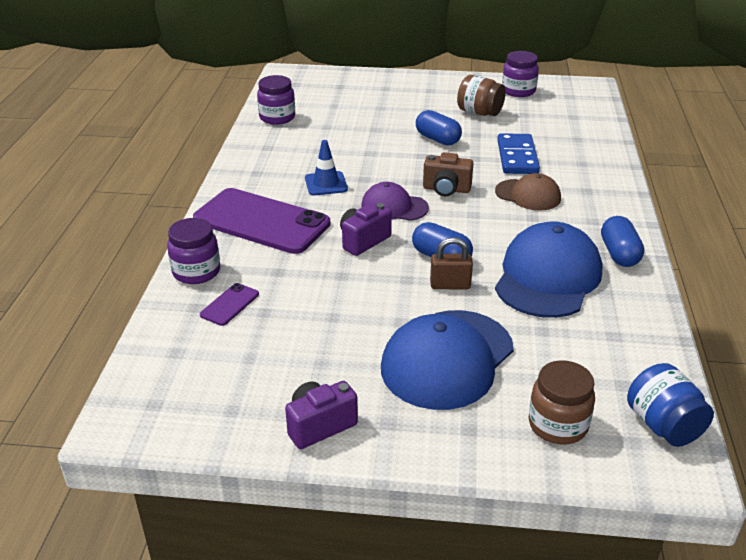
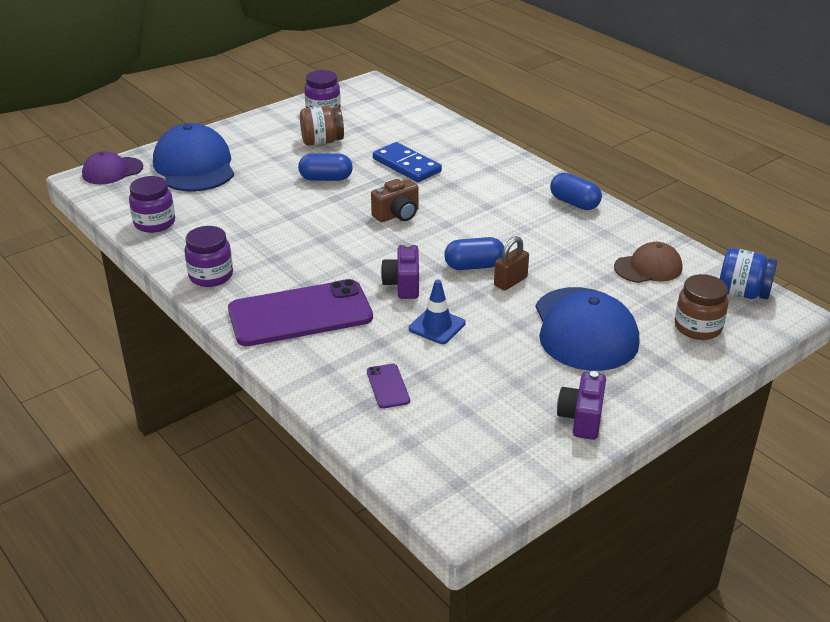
camera: 45 degrees left, 0 degrees up
(196, 272) = (318, 380): purple jar -> purple jar (211, 276)
(326, 184) = (299, 257): blue traffic cone -> blue traffic cone (437, 326)
(394, 207) = (382, 248): purple cap -> purple cap (112, 171)
(528, 195) = (459, 191): brown cap -> brown cap (648, 267)
(548, 277) = (558, 241): blue cap -> blue cap (194, 166)

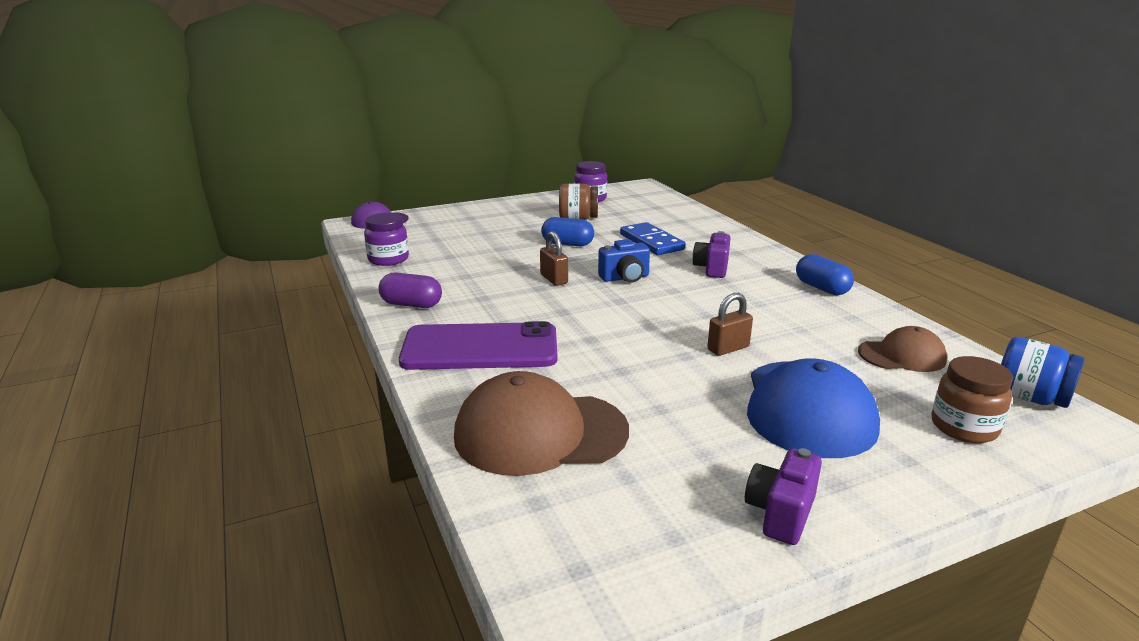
camera: 15 degrees right, 10 degrees down
(194, 166) = (452, 224): blue cap -> none
(211, 276) = (411, 304): purple jar -> purple capsule
(331, 226) = (554, 279): none -> brown padlock
(387, 386) = (540, 433): purple phone -> brown cap
(397, 215) = (625, 278): brown camera -> blue camera
(403, 285) = (604, 336): purple camera -> purple camera (712, 268)
(437, 326) = (626, 380): blue traffic cone -> none
(474, 266) = (690, 329): blue capsule -> none

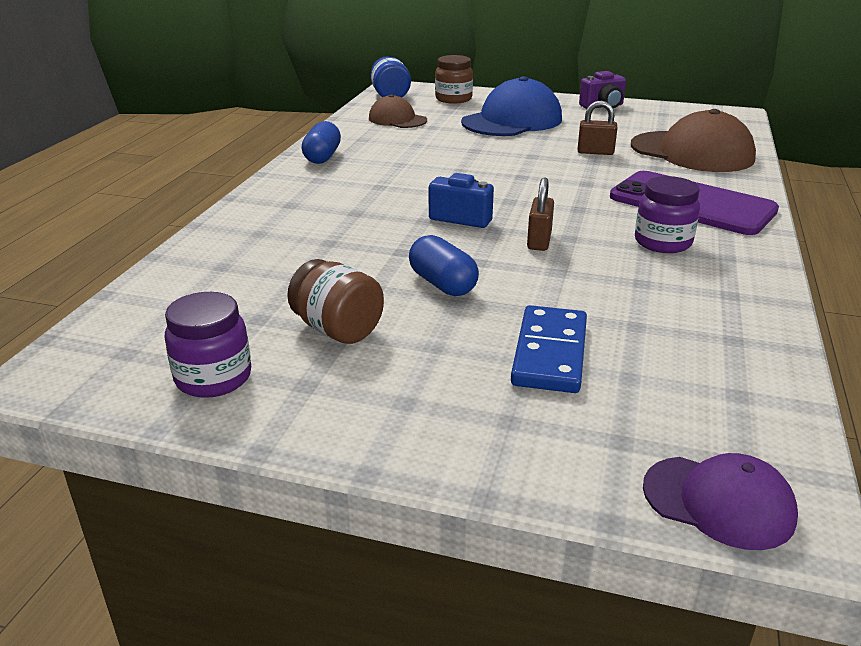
camera: 140 degrees left, 5 degrees up
(388, 259) = (741, 355): purple jar -> purple jar (662, 242)
(411, 304) = (738, 265): purple capsule -> none
(651, 242) = (339, 248): blue domino -> blue domino (550, 353)
(712, 268) = (359, 198): purple camera -> none
(728, 348) = (494, 150): brown padlock -> brown padlock (595, 152)

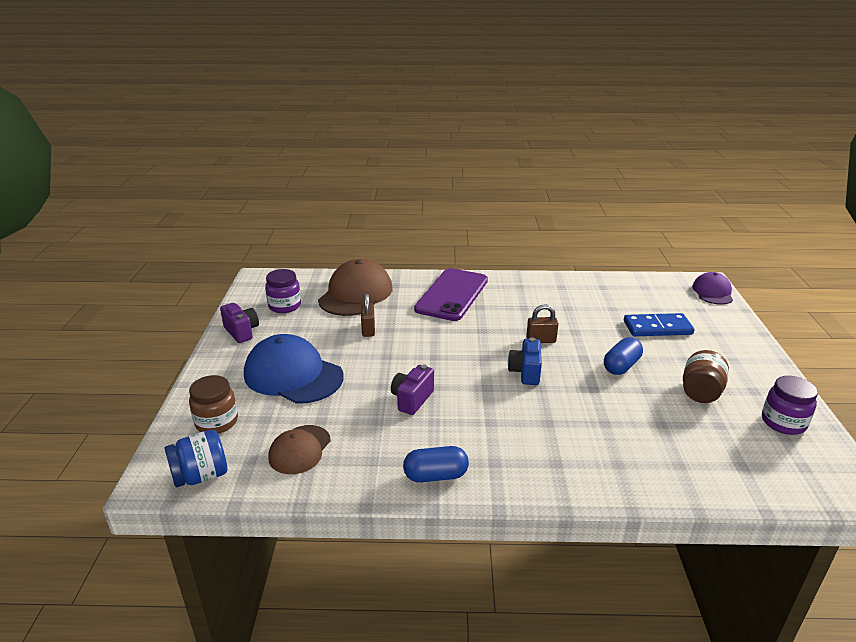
camera: 105 degrees left, 0 degrees up
(442, 159) = (412, 399): none -> purple camera
(662, 242) = (514, 303): purple jar -> purple jar (285, 306)

